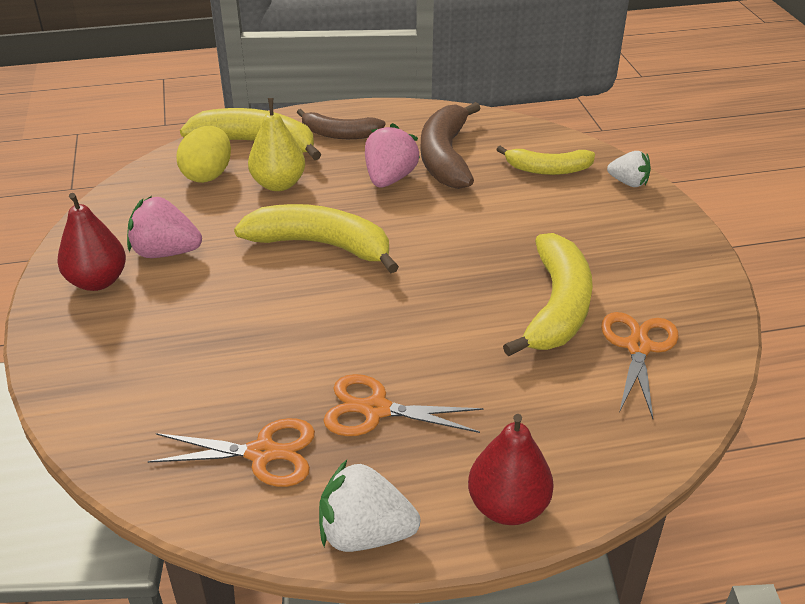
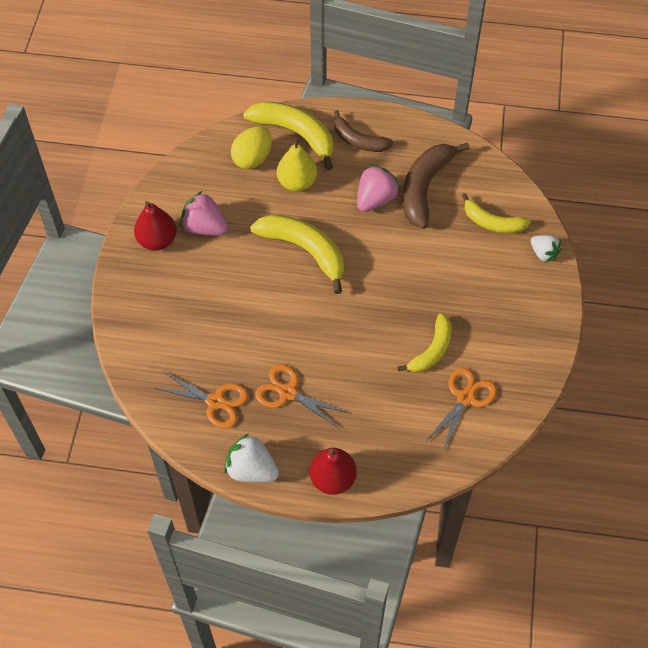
camera: 20 degrees right, 20 degrees up
(556, 307) = (432, 350): yellow banana -> yellow banana, size x0.64

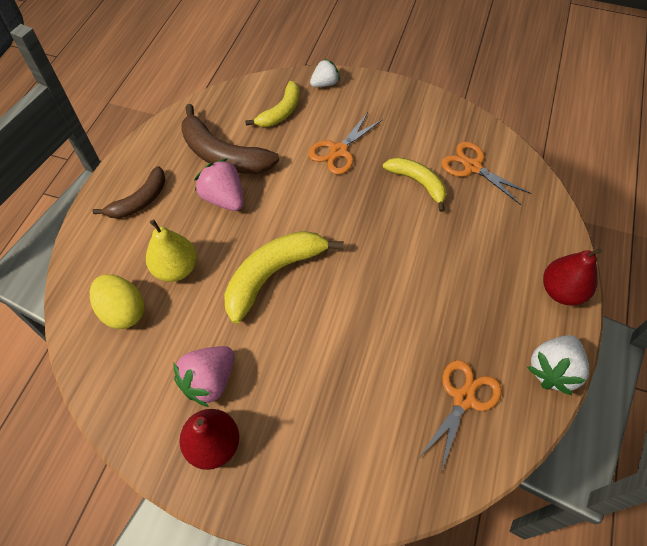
camera: 80 degrees left, 0 degrees up
(288, 393) = (457, 318): orange scissors -> orange scissors (339, 151)
(295, 134) = (105, 260): yellow banana -> none

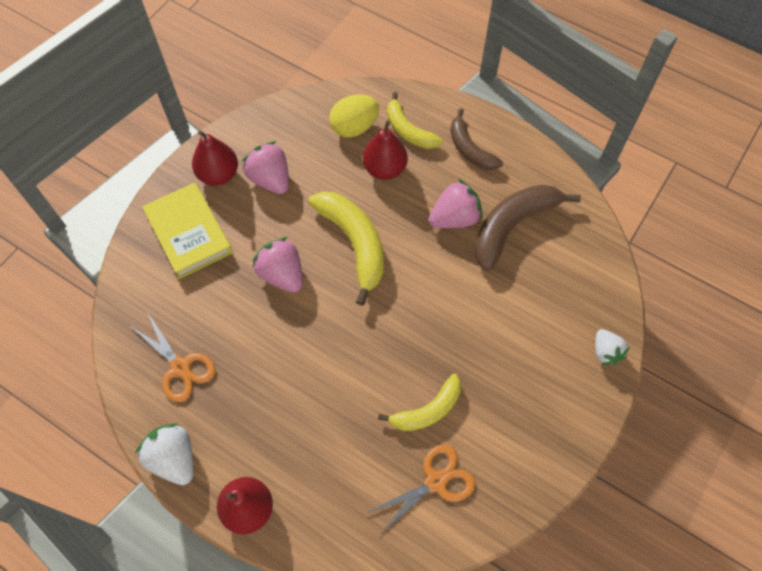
camera: 105 degrees right, 5 degrees up
(176, 268) = (385, 169): yellow pear -> red pear
(281, 112) = (566, 293): yellow banana -> yellow banana (409, 130)
(303, 451) = (189, 233): none -> yellow book
(327, 332) = (282, 274): none -> pink strawberry
(339, 151) = (493, 340): orange scissors -> none

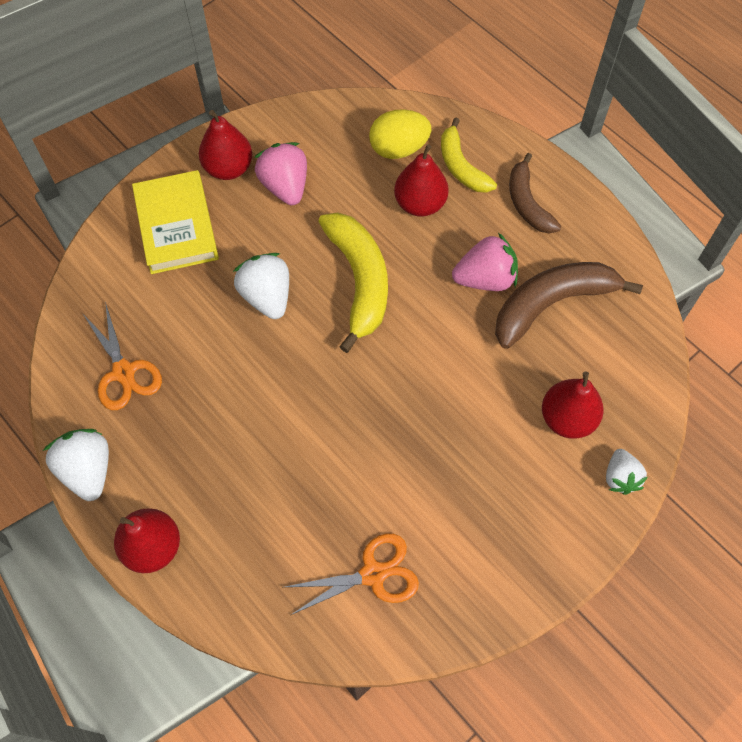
camera: 15 degrees right, 0 degrees up
(282, 274) = (267, 296): pink strawberry -> white strawberry
(427, 410) = (388, 491): yellow banana -> none
(551, 315) = (567, 418): none -> red pear

